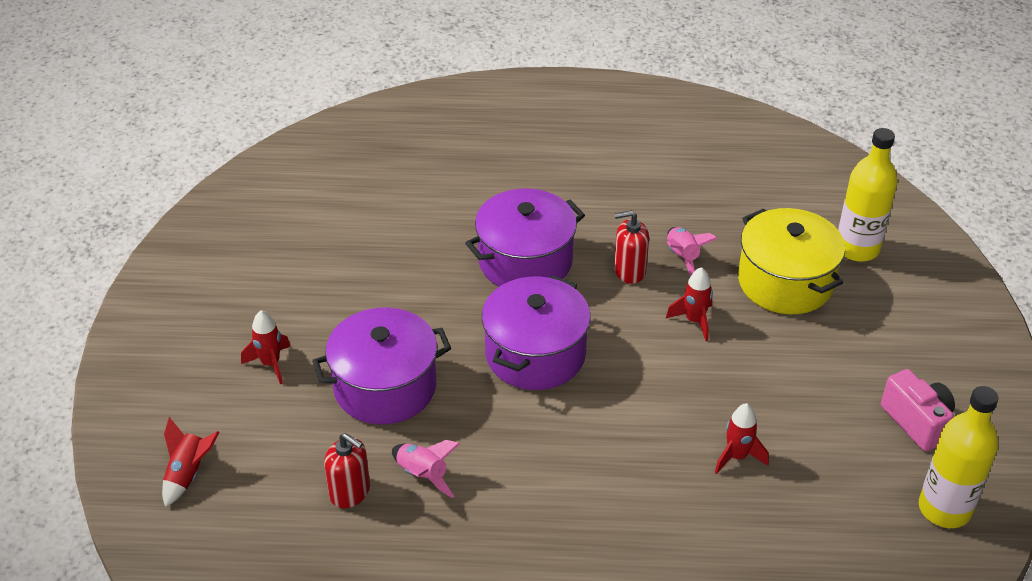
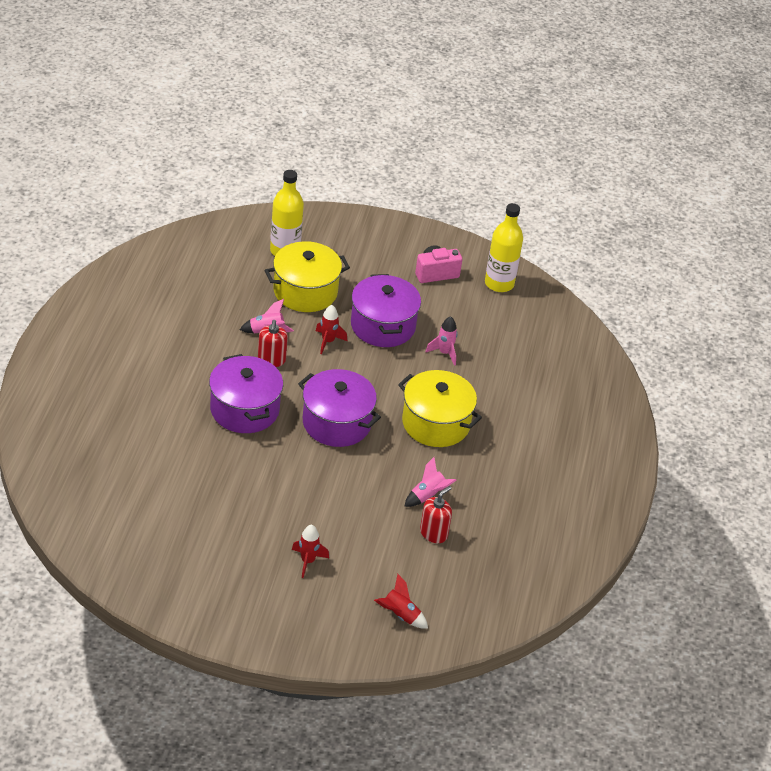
camera: 85 degrees left, 0 degrees up
(385, 387) = (346, 503): purple pot -> purple pot (383, 326)
(577, 466) = (436, 423): none -> yellow pot
(737, 456) = (444, 353): red rocket -> pink rocket

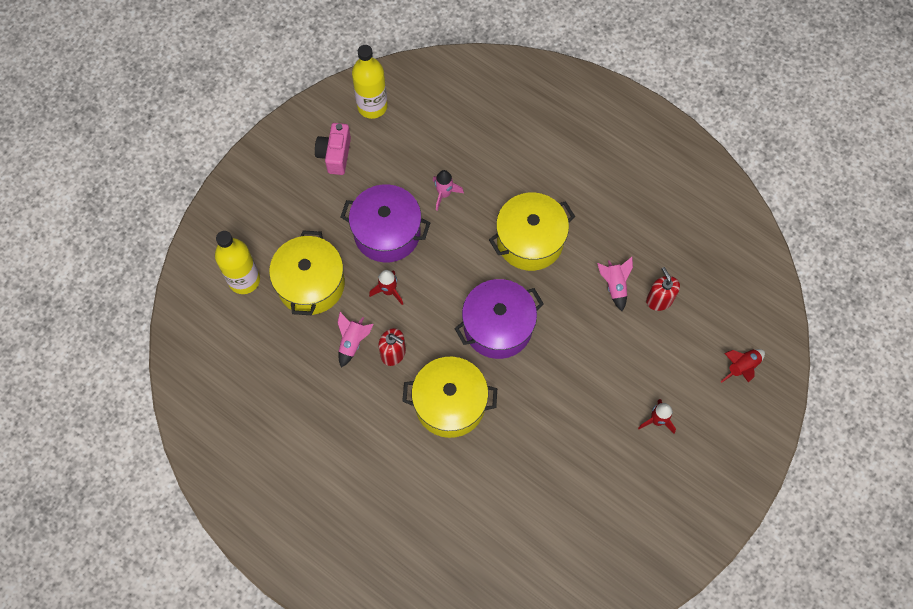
camera: 60 degrees left, 25 degrees up
(244, 409) = (450, 403): purple pot -> yellow pot

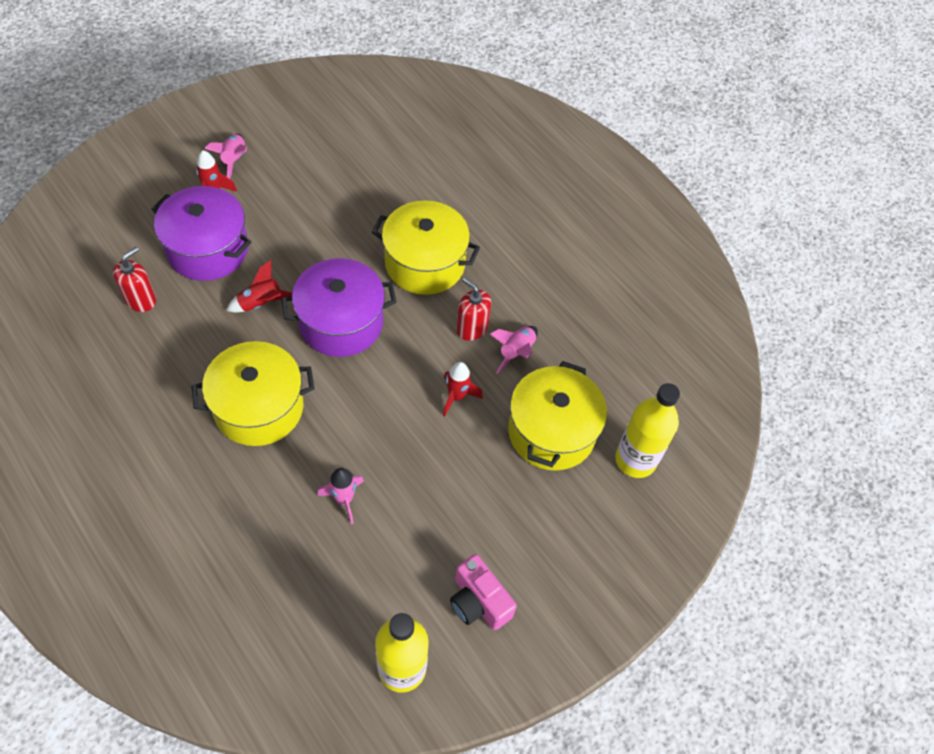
camera: 170 degrees left, 10 degrees down
(335, 155) = (478, 602): pink camera -> pink camera turned 120 degrees clockwise
(387, 233) = (437, 469): purple pot -> purple pot (207, 249)
(614, 286) = (183, 328): pink rocket -> pink rocket (234, 160)
(659, 300) = (140, 300): red soap dispenser -> red soap dispenser turned 135 degrees counterclockwise
(741, 367) = (94, 213): red rocket -> red rocket (261, 303)

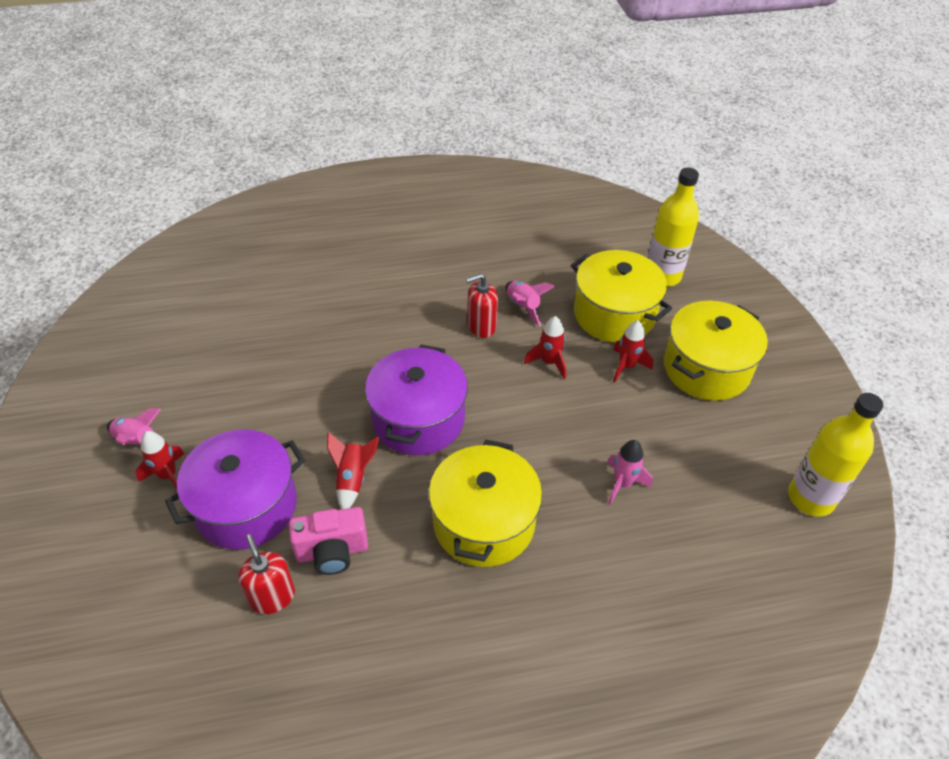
camera: 60 degrees left, 10 degrees down
(425, 263) = (388, 333): yellow pot -> yellow pot (706, 368)
(478, 602) = (761, 421): pink camera -> pink camera (332, 551)
(487, 462) = (626, 366): none -> red rocket

